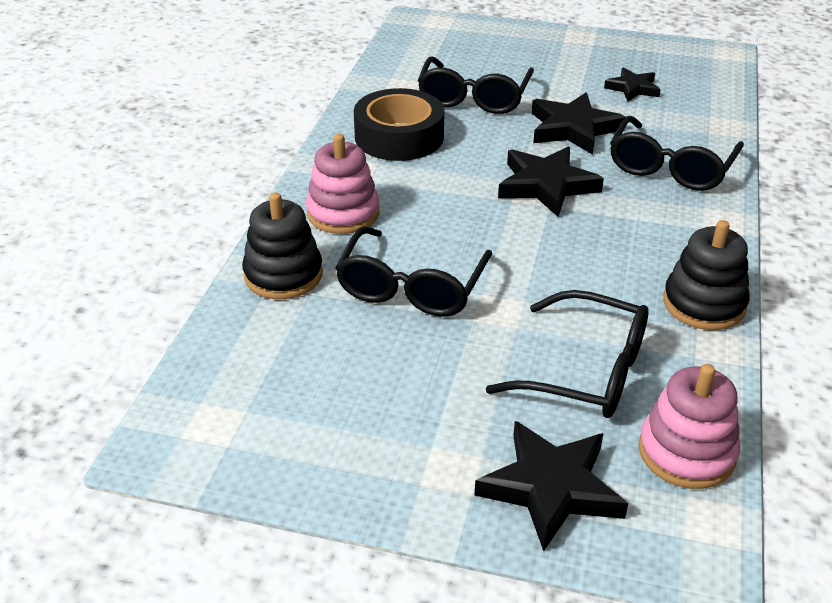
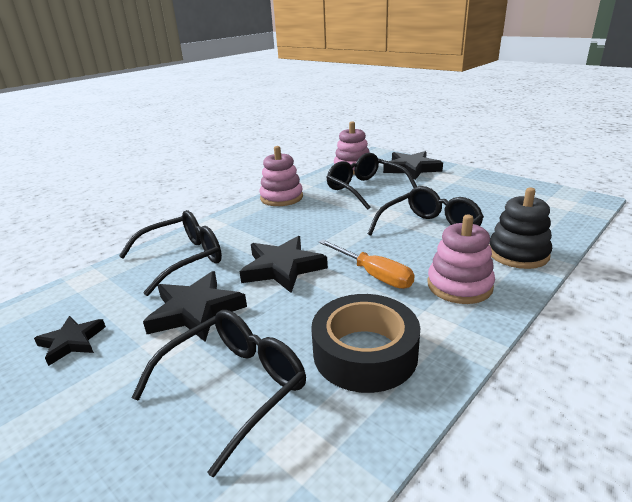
camera: 150 degrees left, 10 degrees down
(440, 203) = (373, 275): none -> orange screwdriver
(704, 304) = (281, 198): black stacking toy -> pink stacking toy

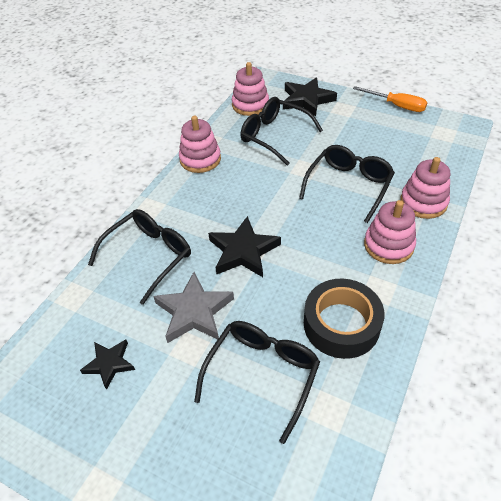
camera: 15 degrees left, 20 degrees up
(195, 311) = (194, 311): black star -> grey star
(373, 275) = (320, 245): orange screwdriver -> orange screwdriver (396, 106)
(518, 254) = (423, 202): black stacking toy -> pink stacking toy

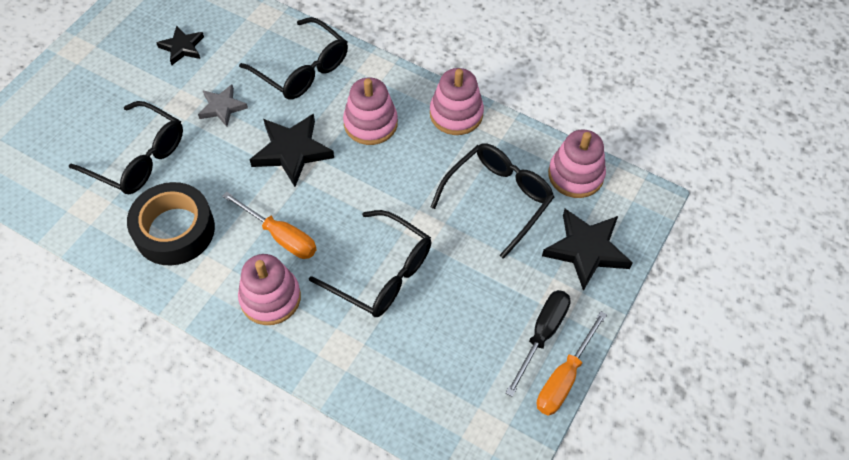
camera: 90 degrees right, 10 degrees up
(194, 311) = (222, 107): grey star -> grey star, size x0.61
(330, 247) = (280, 236): none -> orange screwdriver
(371, 114) = (542, 335): none -> black screwdriver
(423, 202) = (336, 357): pink stacking toy -> pink stacking toy (370, 123)

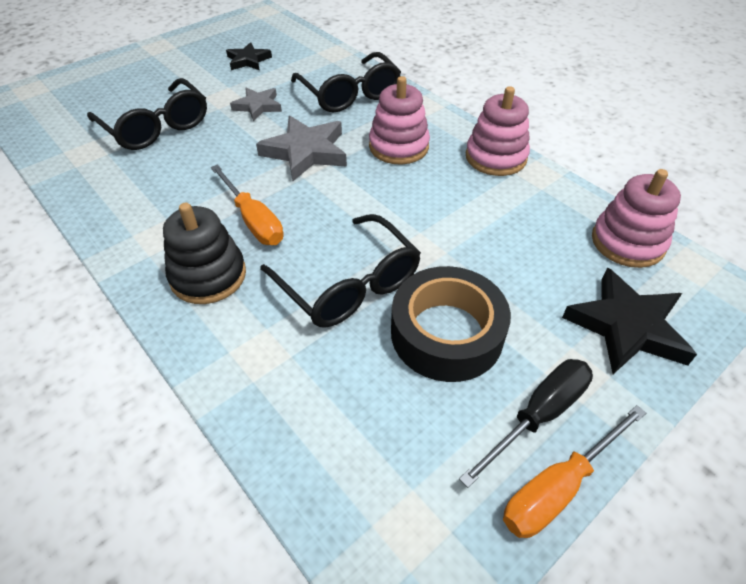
camera: 20 degrees right, 10 degrees down
(174, 230) = (149, 189): black tape -> black tape (446, 333)
(270, 298) = (208, 276): pink stacking toy -> black stacking toy
(292, 151) = (306, 152): black star -> grey star
(498, 199) = (520, 244): black glasses -> none

